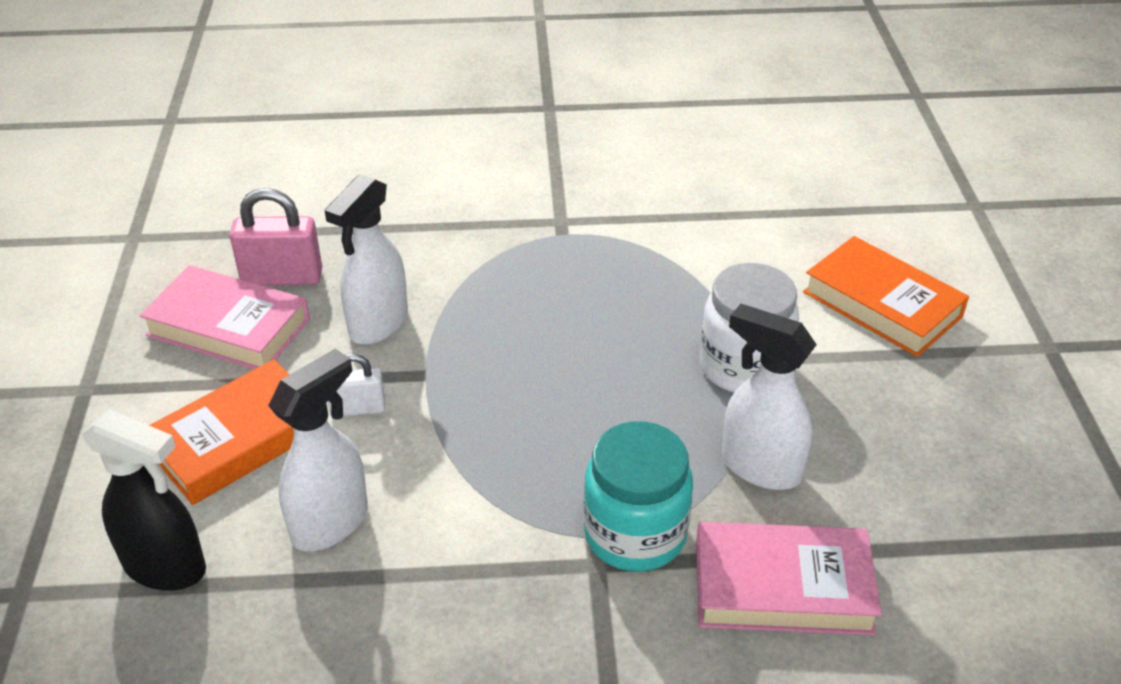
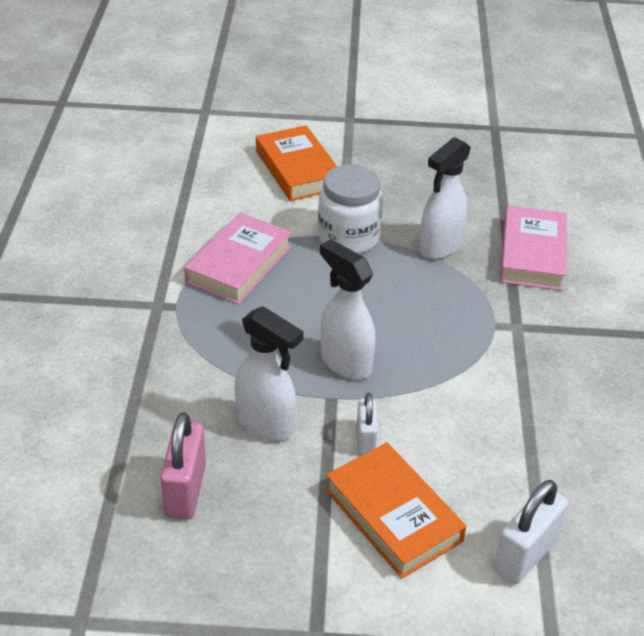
camera: 85 degrees left, 0 degrees up
(166, 567) = (525, 554): black spray bottle -> white padlock
(229, 327) = (248, 528): pink book -> pink book (238, 264)
(331, 522) = (482, 456): white spray bottle -> white spray bottle (345, 362)
(635, 534) = (493, 307): turquoise jar -> none
(882, 304) = (297, 170): orange book -> orange book turned 75 degrees counterclockwise

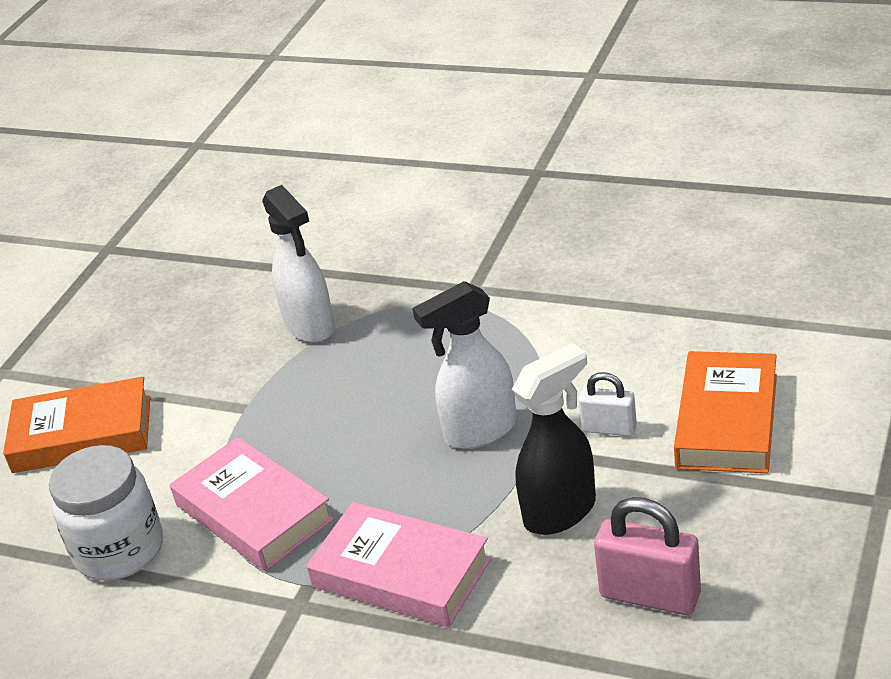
camera: 65 degrees left, 5 degrees down
(266, 424) = (561, 511): white spray bottle -> black spray bottle
(348, 238) = (253, 402): white jar -> white jar (119, 550)
(393, 515) = (727, 421): orange book -> orange book turned 60 degrees counterclockwise
(525, 554) = (797, 335): white padlock -> none
(532, 254) = (359, 258): pink book -> pink book (401, 573)

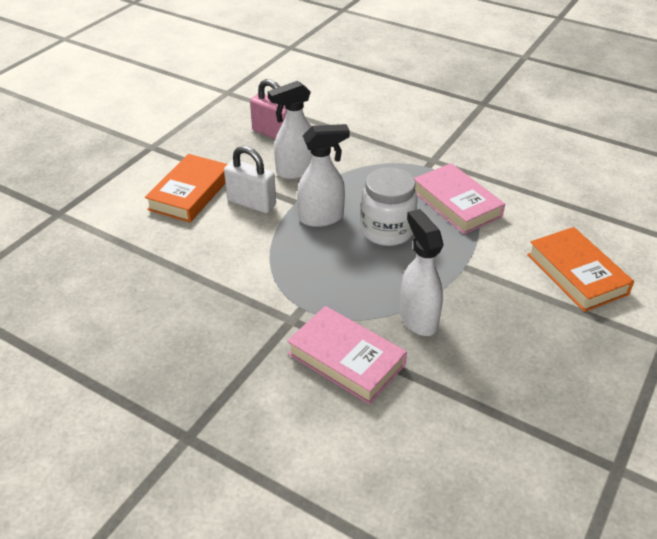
camera: 175 degrees left, 5 degrees up
(82, 434) = (577, 274): orange book -> orange book turned 60 degrees clockwise
(119, 550) = (531, 201): white jar -> white jar (387, 231)
(401, 573) = (381, 162): pink book -> pink book (346, 359)
(561, 511) = (296, 171): black spray bottle -> white spray bottle
(609, 429) = (251, 203): white padlock -> white padlock, size x1.62

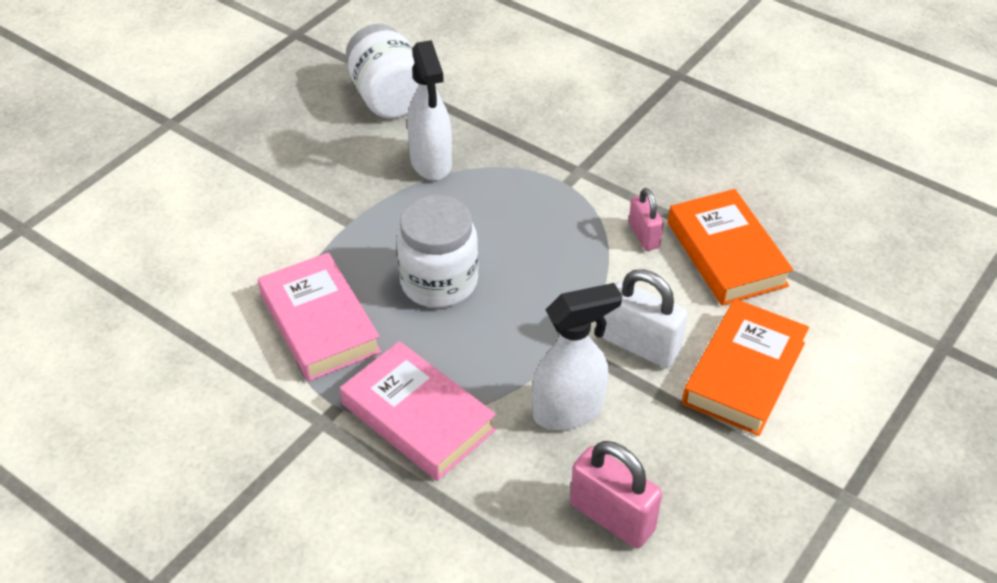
camera: 175 degrees left, 5 degrees up
(242, 270) = (644, 236): none -> pink padlock
(322, 218) = (532, 311): white spray bottle -> none
(346, 359) = (520, 128): pink book -> pink book (418, 417)
(479, 385) = (389, 98): none -> white jar
(577, 274) = (212, 203): orange book -> orange book (726, 254)

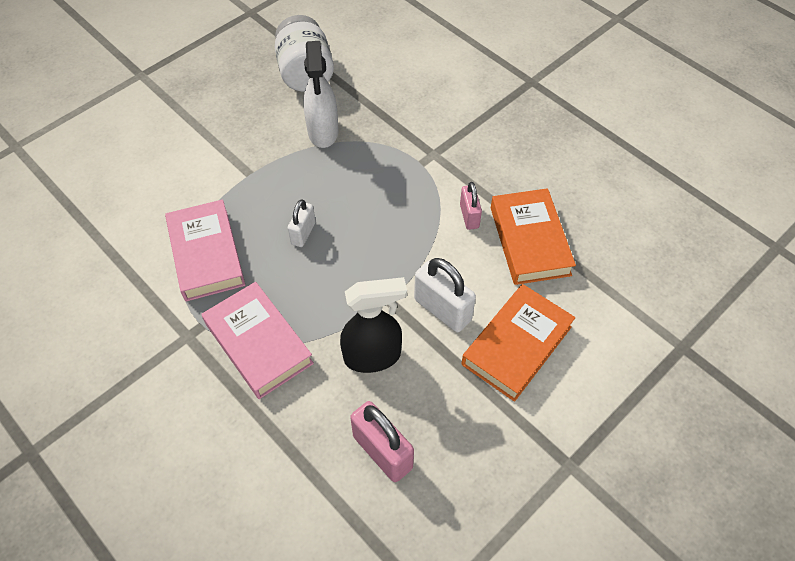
camera: 10 degrees right, 10 degrees up
(439, 282) = (303, 233): white jar -> white padlock
(569, 411) = (373, 356): white spray bottle -> black spray bottle

